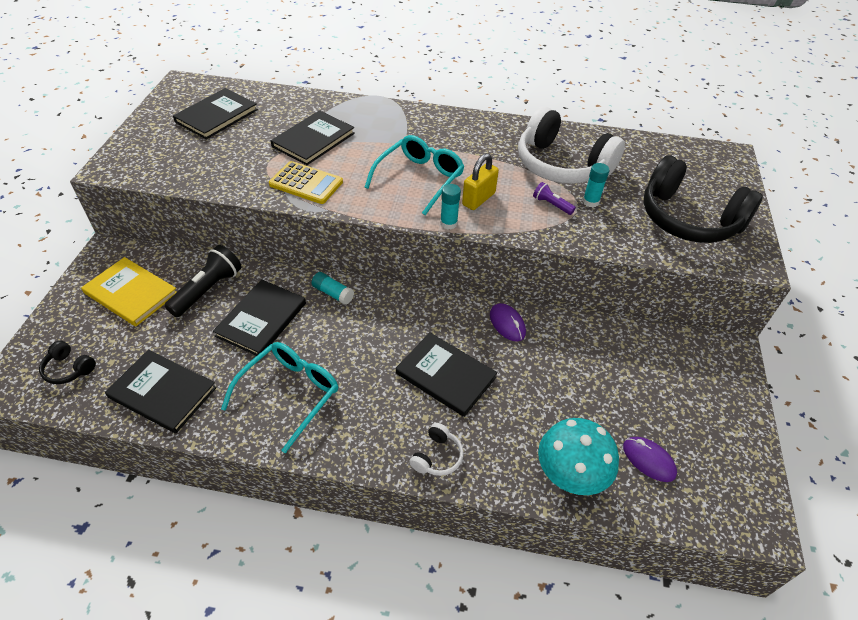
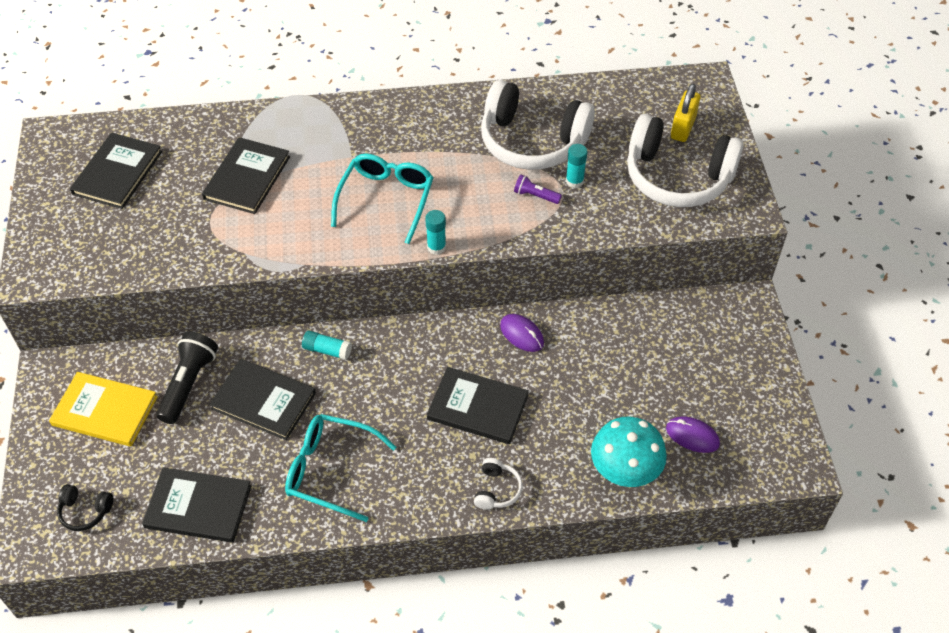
camera: 15 degrees left, 5 degrees up
(261, 319) = (263, 401): black book -> black book turned 75 degrees counterclockwise
(290, 393) = (329, 470): turquoise glasses -> turquoise glasses turned 90 degrees counterclockwise
(306, 183) = (264, 238): yellow calculator -> none
(478, 199) = (457, 209): yellow padlock -> yellow padlock (683, 128)
(688, 219) = (677, 177): black headphones -> white headphones

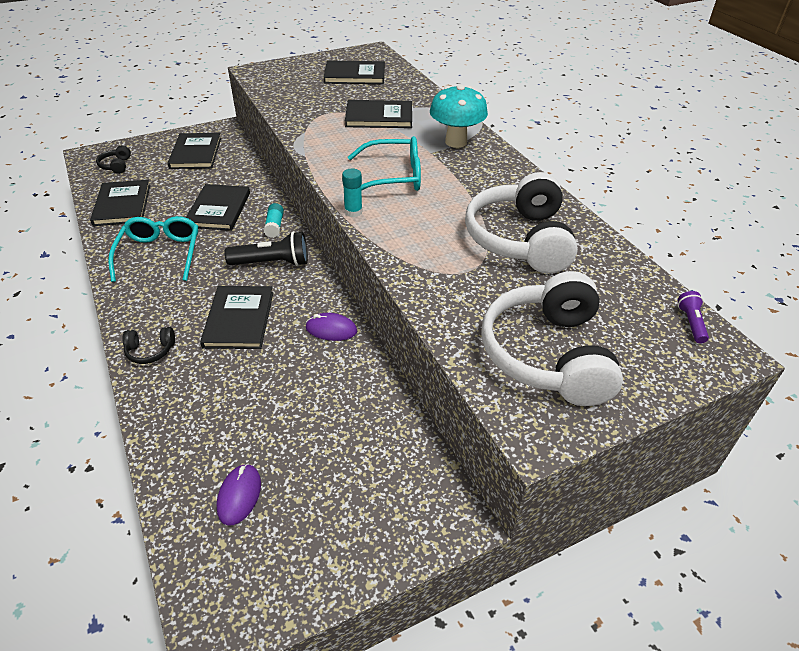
camera: 70 degrees right, 10 degrees down
(105, 411) = (195, 153): yellow book -> black book
(188, 384) = (226, 177): black flashlight -> black flashlight (272, 263)
(496, 490) = (150, 351): white headphones -> black headphones
(521, 334) = (331, 329): purple mouse -> purple mouse turned 75 degrees clockwise
(535, 196) = (449, 255): purple flashlight -> purple flashlight (691, 323)
(574, 181) = (486, 277): turquoise glue stick -> none
(624, 473) = (180, 442): turquoise mushroom -> turquoise mushroom (456, 142)
(683, 128) = (631, 346): yellow padlock -> none

